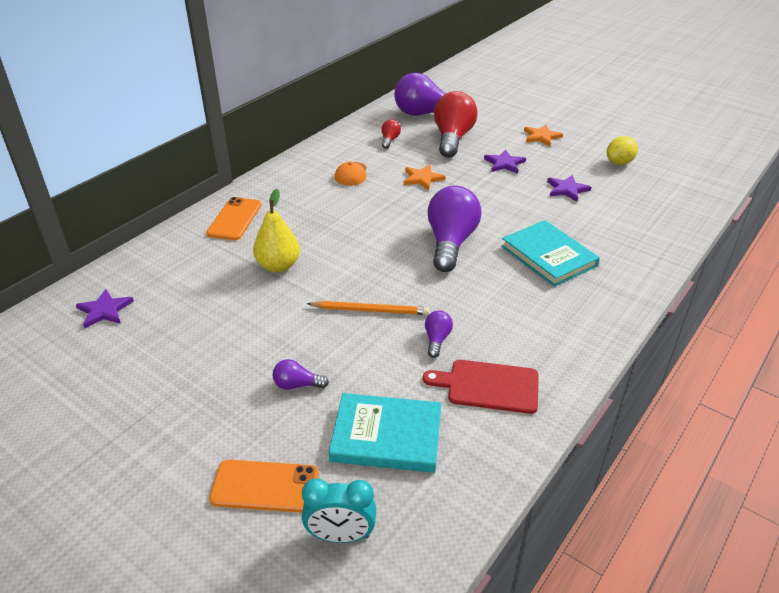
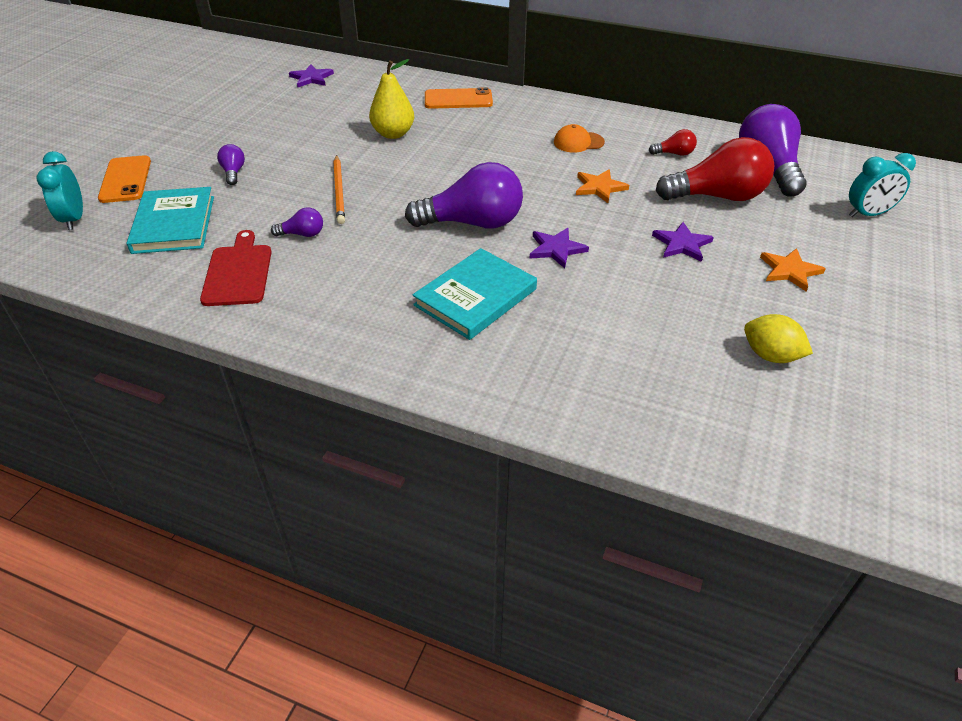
camera: 75 degrees right, 5 degrees up
(490, 99) = (868, 214): none -> turquoise clock
(567, 189) = (648, 304): purple star -> purple star (556, 249)

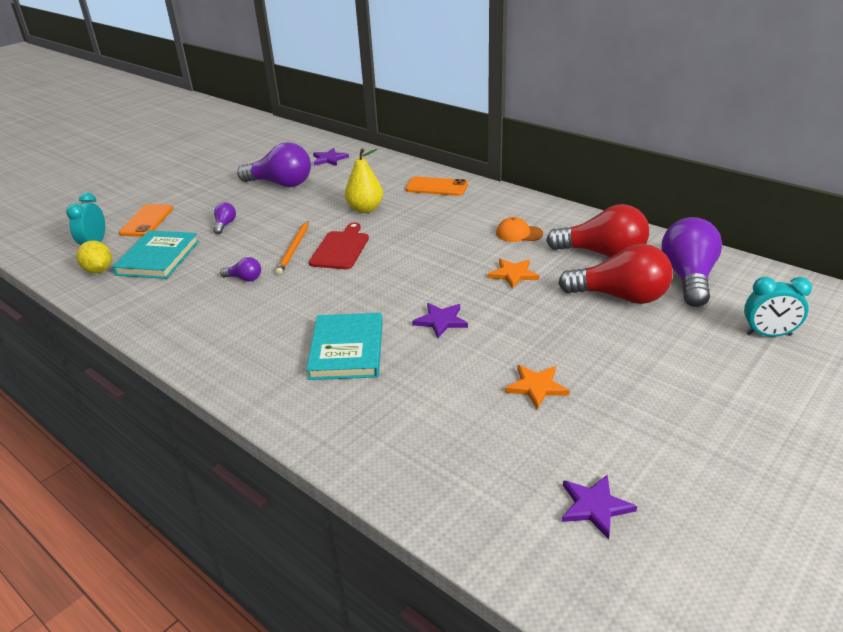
camera: 20 degrees right, 10 degrees down
(238, 272) = (179, 301): red cutting board -> red cutting board (340, 249)
(472, 223) = (383, 289): purple light bulb -> purple light bulb (281, 184)
(475, 297) = (347, 350): turquoise book -> turquoise book turned 60 degrees counterclockwise
(674, 153) = (602, 254): red light bulb -> red light bulb, size x2.24
(682, 244) = (559, 334): purple star -> purple star (595, 506)
(770, 355) = (581, 449): yellow lemon -> yellow lemon (99, 270)
(789, 271) = (650, 375): orange star -> orange star (536, 387)

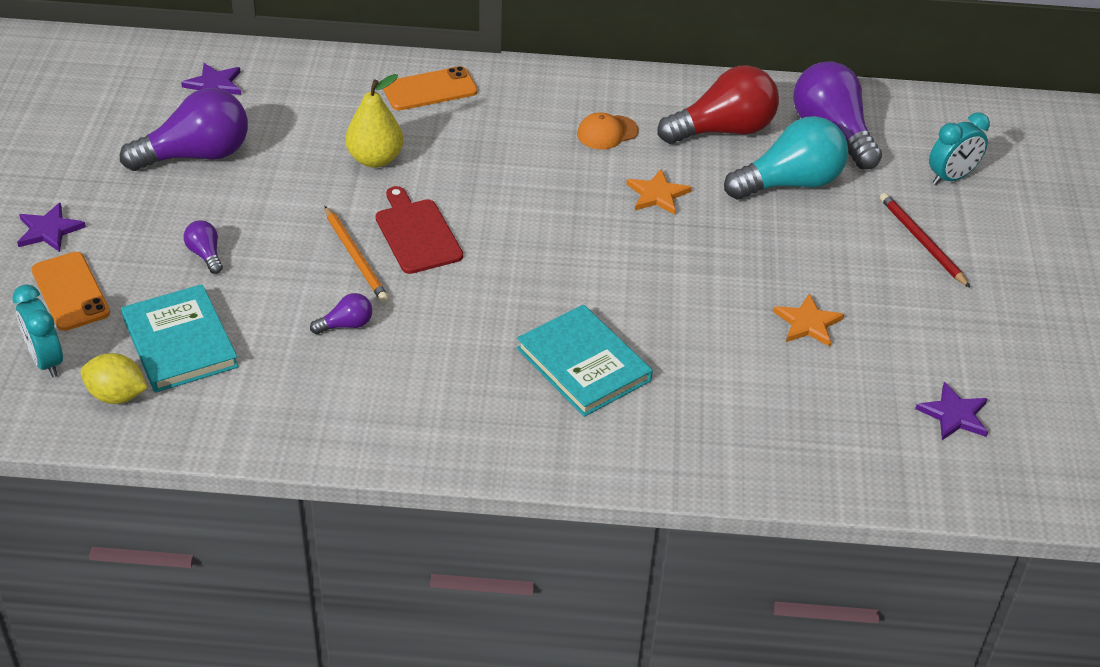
camera: 40 degrees left, 10 degrees up
(441, 321) = (643, 287): purple star -> purple star (49, 230)
(620, 297) = (790, 183): red light bulb -> turquoise light bulb
(696, 368) = (921, 241): none -> red pencil

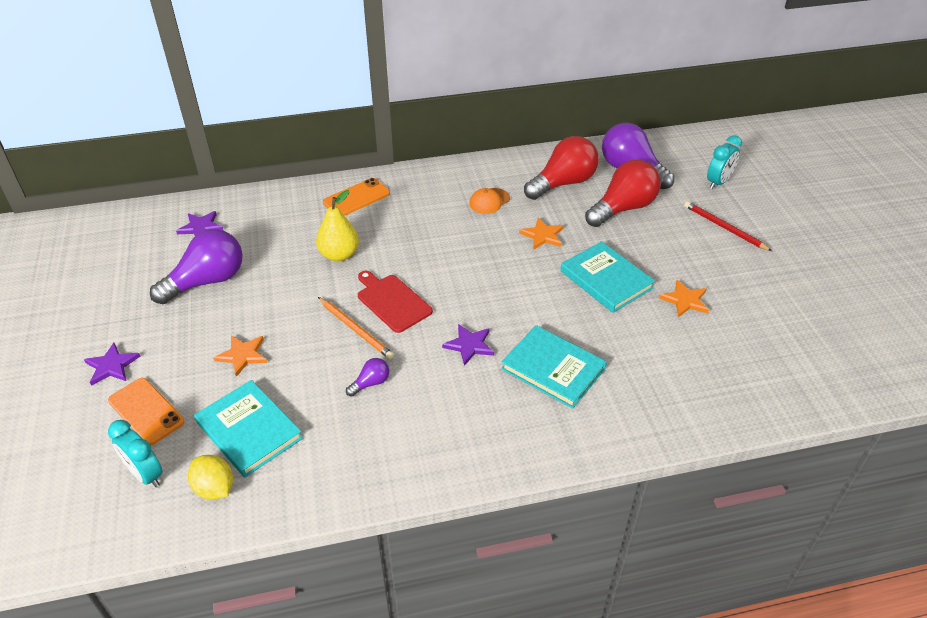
camera: 15 degrees left, 0 degrees up
(117, 395) = (214, 488): yellow lemon -> yellow lemon turned 45 degrees clockwise
(205, 255) = (242, 355): purple light bulb -> orange star
(713, 271) = (606, 279): none -> turquoise book
(790, 183) = (623, 208): turquoise light bulb -> red light bulb
(954, 415) = (811, 340): purple star -> purple star (469, 345)

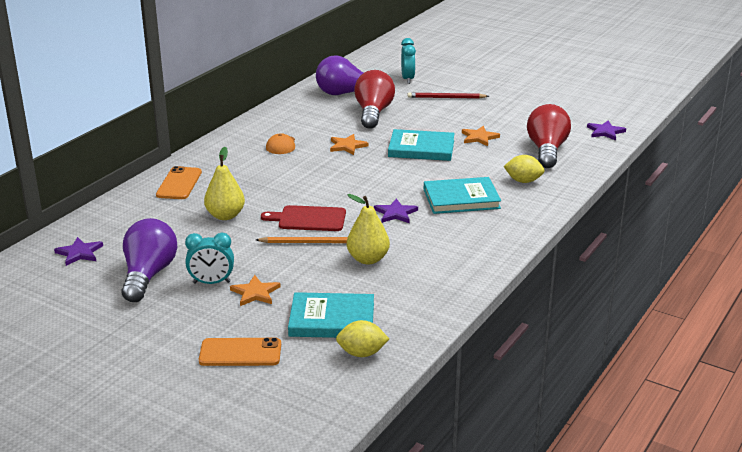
camera: 45 degrees left, 15 degrees down
(112, 366) = (164, 350): purple star -> purple star (605, 132)
(146, 474) = (303, 376): turquoise clock -> turquoise clock (211, 282)
(370, 383) = (368, 259): purple light bulb -> yellow pear
(563, 183) = (314, 117): red light bulb -> red light bulb (547, 150)
(648, 388) = (523, 181): none -> yellow lemon

